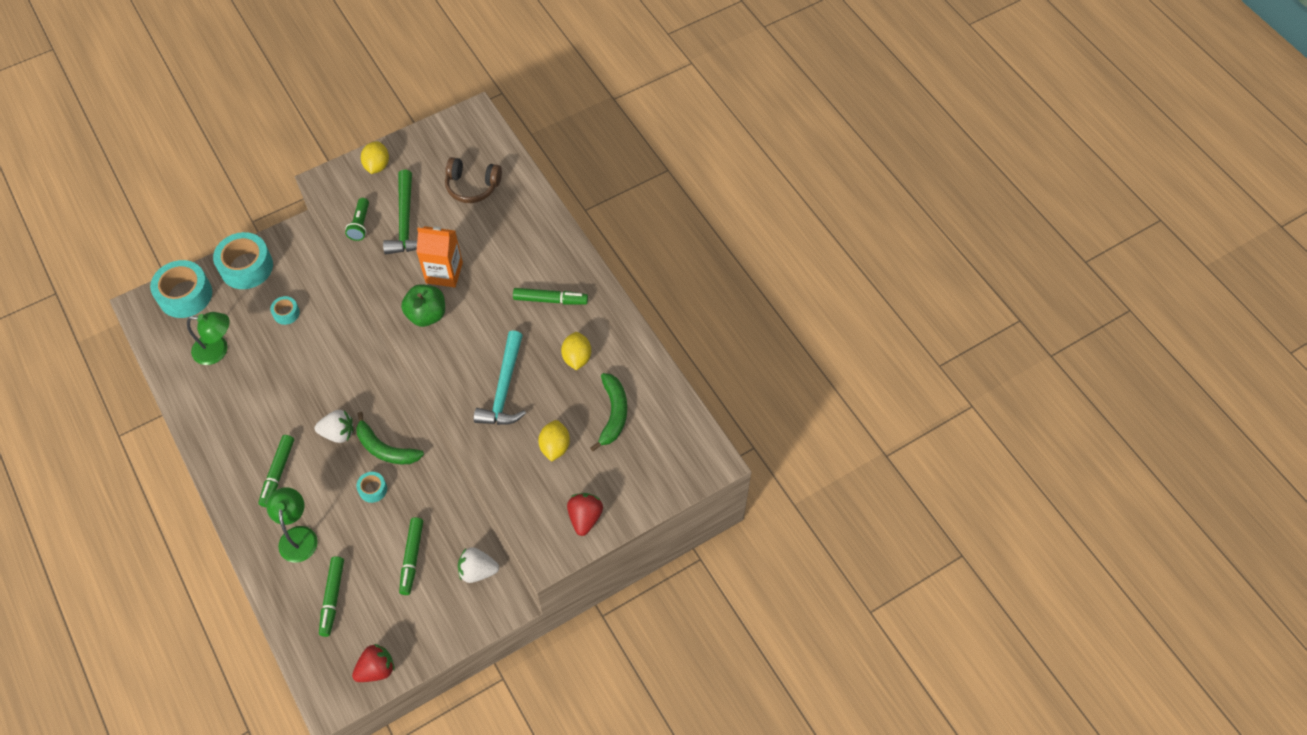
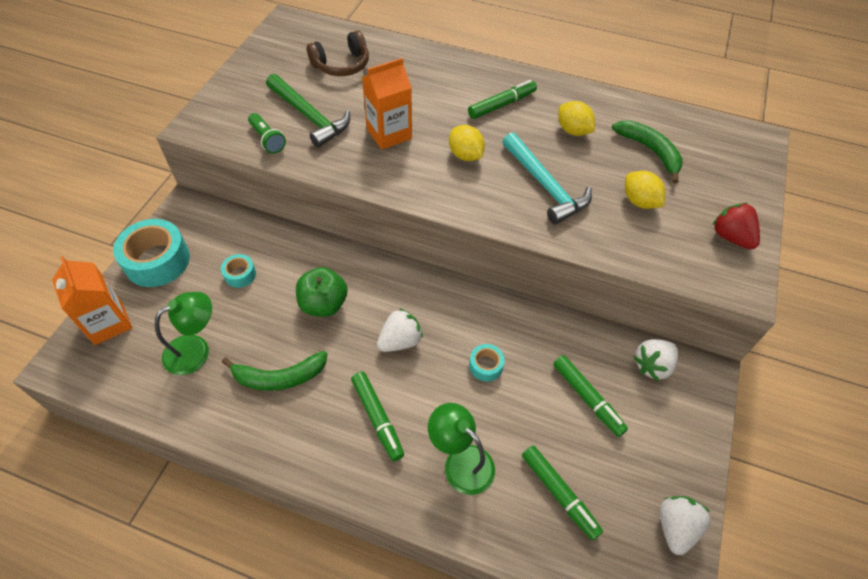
camera: 40 degrees left, 5 degrees down
(185, 295) = (108, 323): turquoise tape -> orange carton
(376, 669) = (675, 527): red strawberry -> white strawberry
(377, 166) = (235, 91): yellow lemon -> yellow lemon (465, 155)
(385, 449) = (458, 324): green banana -> green banana (279, 377)
(427, 315) = (411, 172): green apple -> green apple (324, 304)

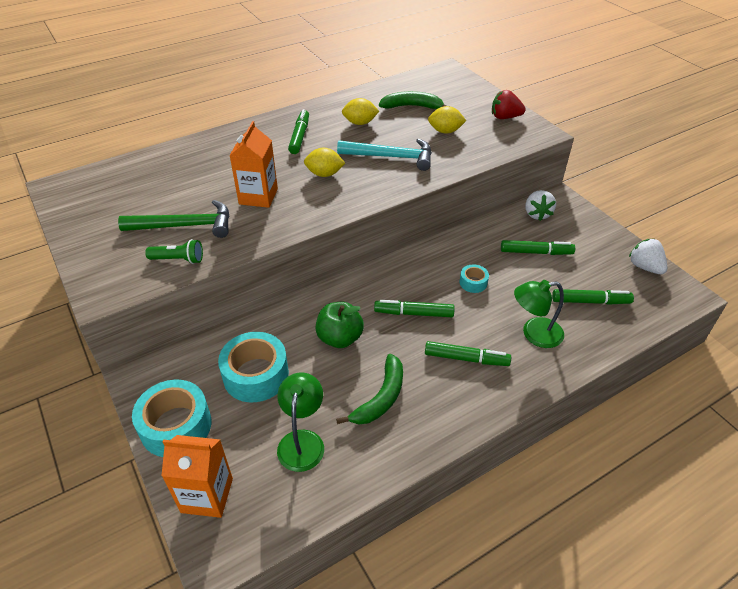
camera: 50 degrees left, 10 degrees down
(240, 274) = (256, 375): turquoise tape -> turquoise tape, size x2.05
(342, 65) = (153, 184): brown headphones -> none
(400, 341) = (414, 313): white strawberry -> green marker

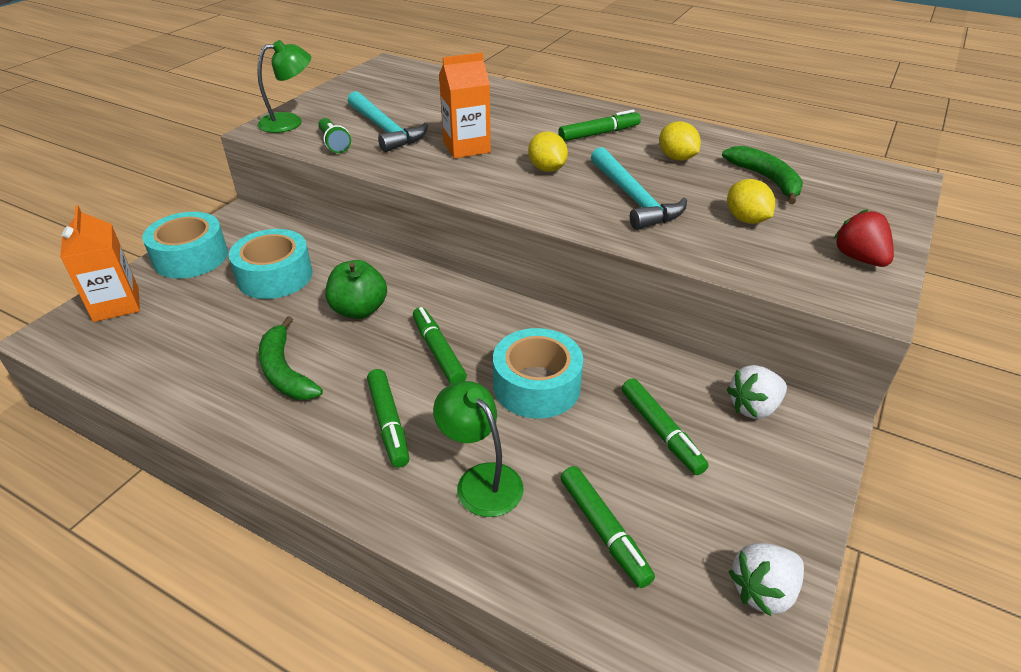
camera: 60 degrees right, 5 degrees down
(185, 226) = (385, 130): green hammer -> turquoise hammer
(302, 441) = (200, 337): green lamp -> green lamp (290, 122)
(381, 398) = (285, 371): green banana -> green banana turned 60 degrees clockwise
(473, 282) = (536, 386): turquoise tape -> turquoise tape, size x2.05
(644, 267) = (763, 591): white strawberry -> white strawberry turned 150 degrees counterclockwise

